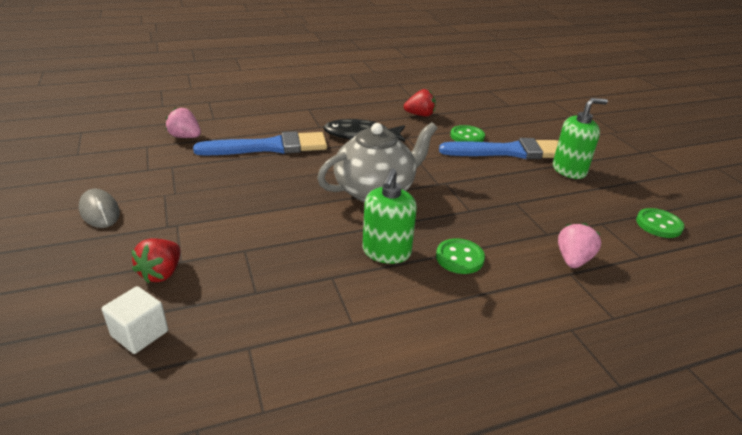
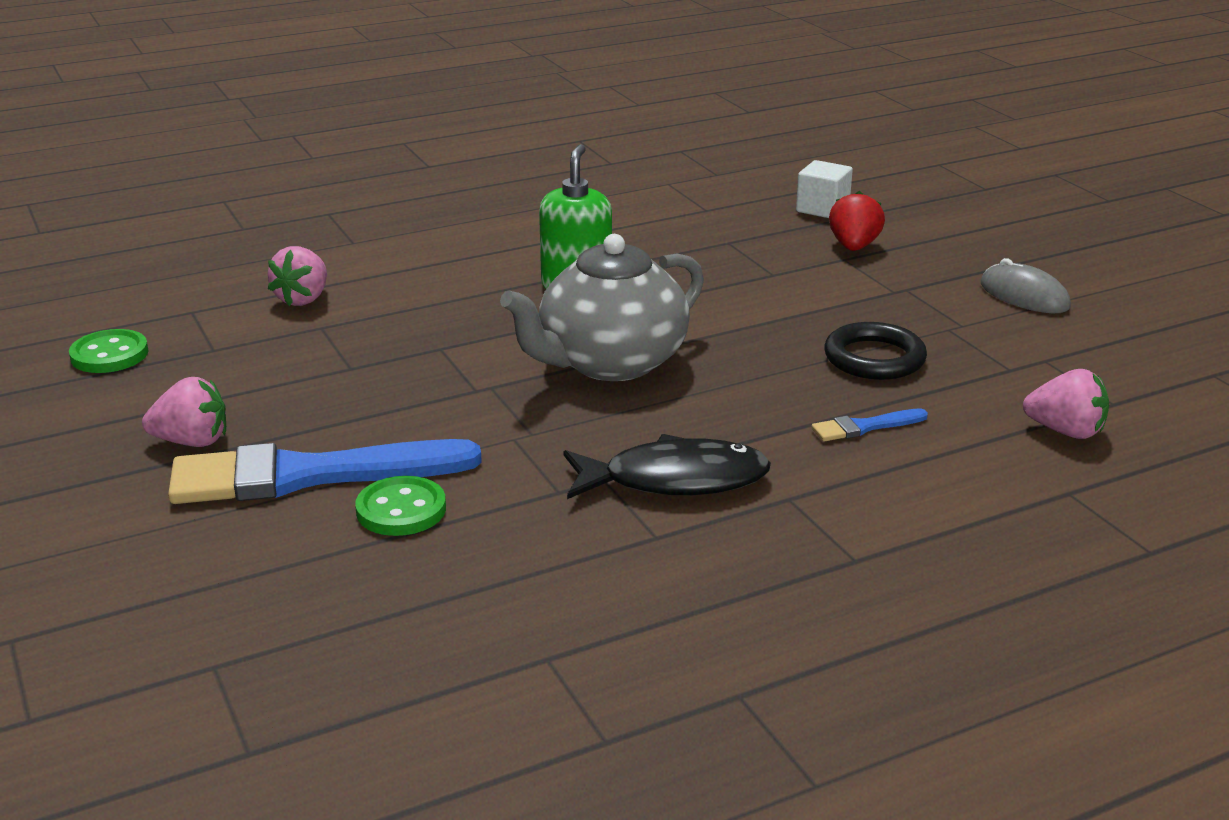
camera: 175 degrees right, 5 degrees down
(235, 179) = (874, 358): none -> black ring
(269, 147) = (864, 427): blue brush -> blue brush, size x0.42
(420, 115) = (524, 574): red strawberry -> none
(459, 258) = (471, 288): green button -> none
(569, 170) = (192, 442): green soap dispenser -> pink strawberry

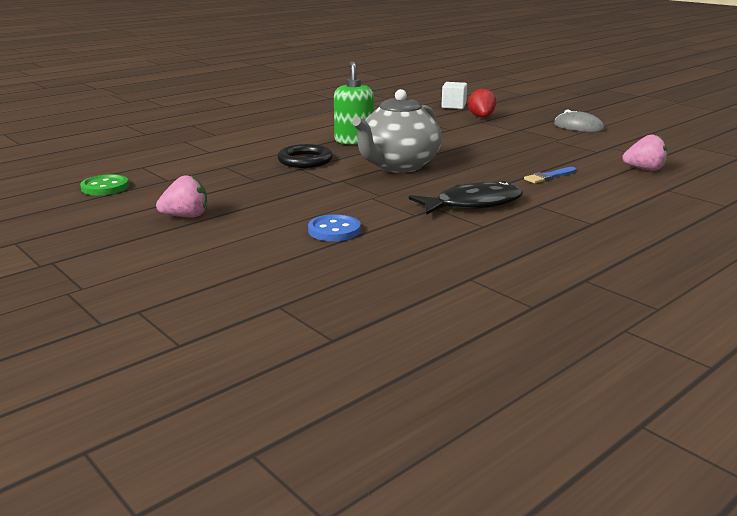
camera: 15 degrees left, 5 degrees down
(303, 299) = (205, 157): pink strawberry -> none
(309, 475) = (268, 223): blue brush -> none
(401, 510) = (334, 230): green button -> blue button
(874, 358) = (529, 153): black ring -> black ring (305, 160)

